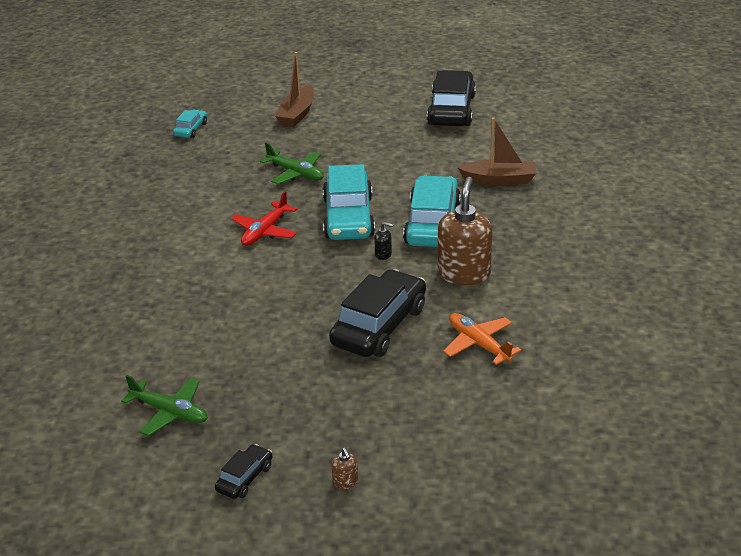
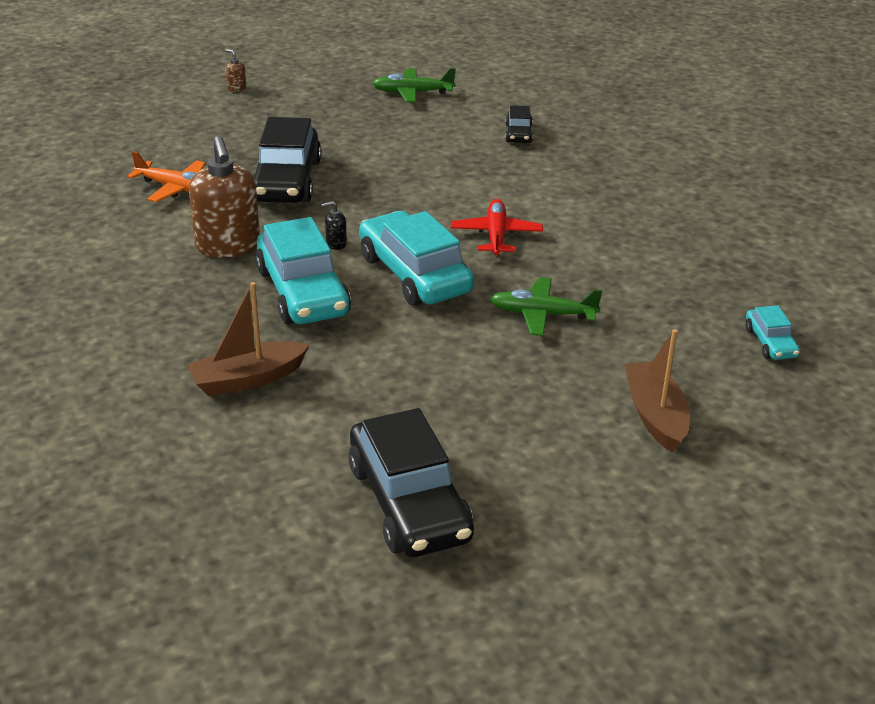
camera: 150 degrees right, 0 degrees up
(245, 478) = (314, 75): black car -> black car (518, 134)

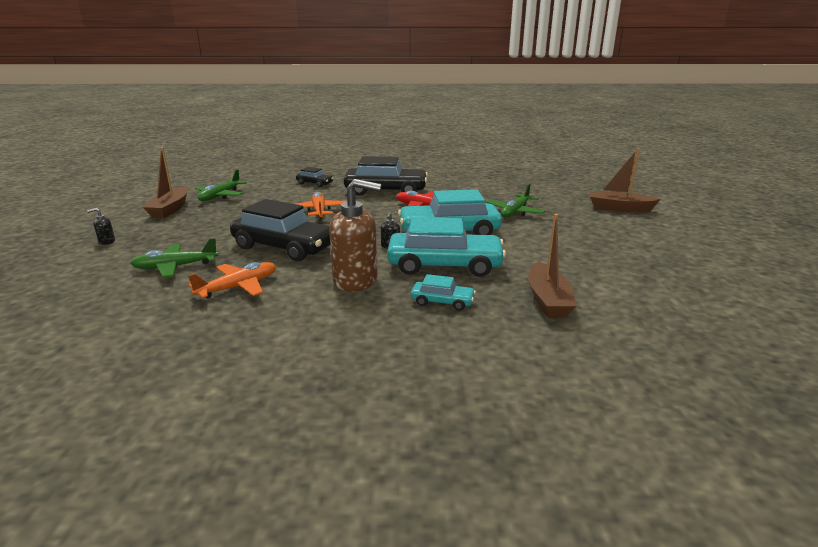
camera: 65 degrees left, 10 degrees down
(201, 142) = (175, 267): none -> green plane
(236, 88) = (106, 241): brown soap dispenser -> black soap dispenser
(345, 83) = (170, 209): none -> brown boat
(408, 502) = (697, 273): black car -> black car (386, 191)
(415, 168) = (319, 211): none -> orange plane
(770, 343) = (564, 180): turquoise car -> turquoise car (442, 302)

